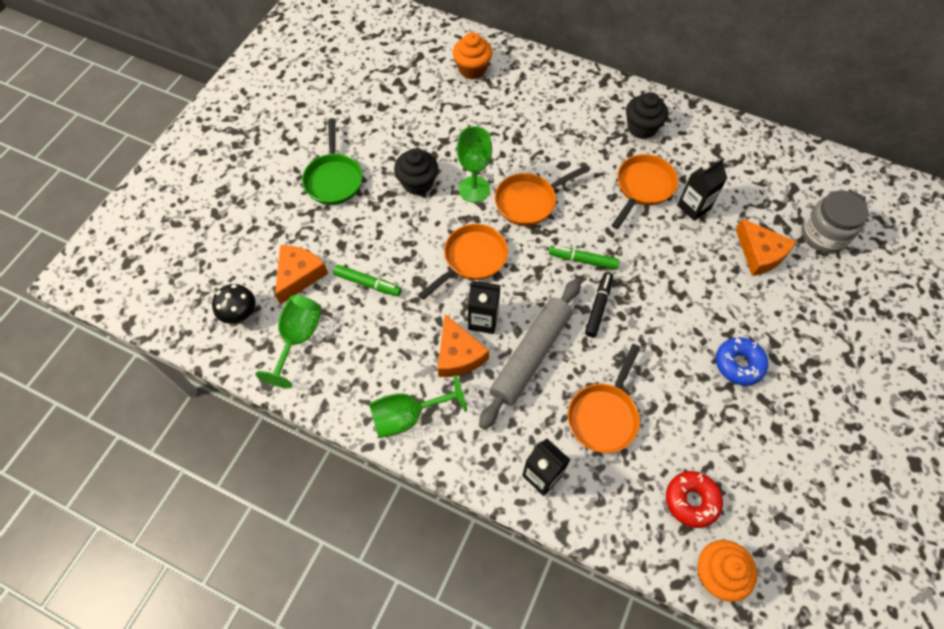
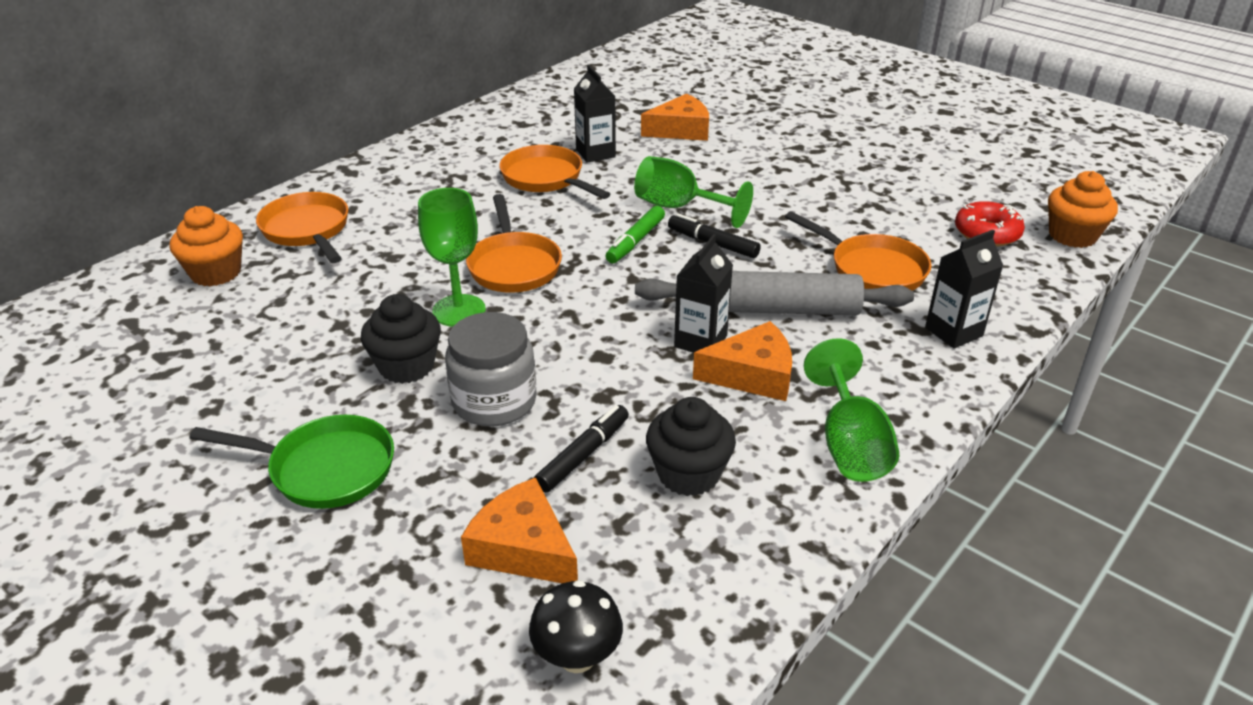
camera: 75 degrees left, 25 degrees down
(298, 338) = (665, 566): green goblet -> green goblet (679, 207)
(368, 283) = (583, 455): green marker -> black marker
(472, 259) = (588, 334): orange pan -> orange pan (307, 230)
(531, 355) = (771, 309): grey rolling pin -> grey rolling pin turned 45 degrees counterclockwise
(641, 128) = (450, 161): black cupcake -> black cupcake (688, 474)
(739, 364) = (819, 171): blue donut -> none
(823, 235) = (673, 94): grey jar -> grey jar (494, 401)

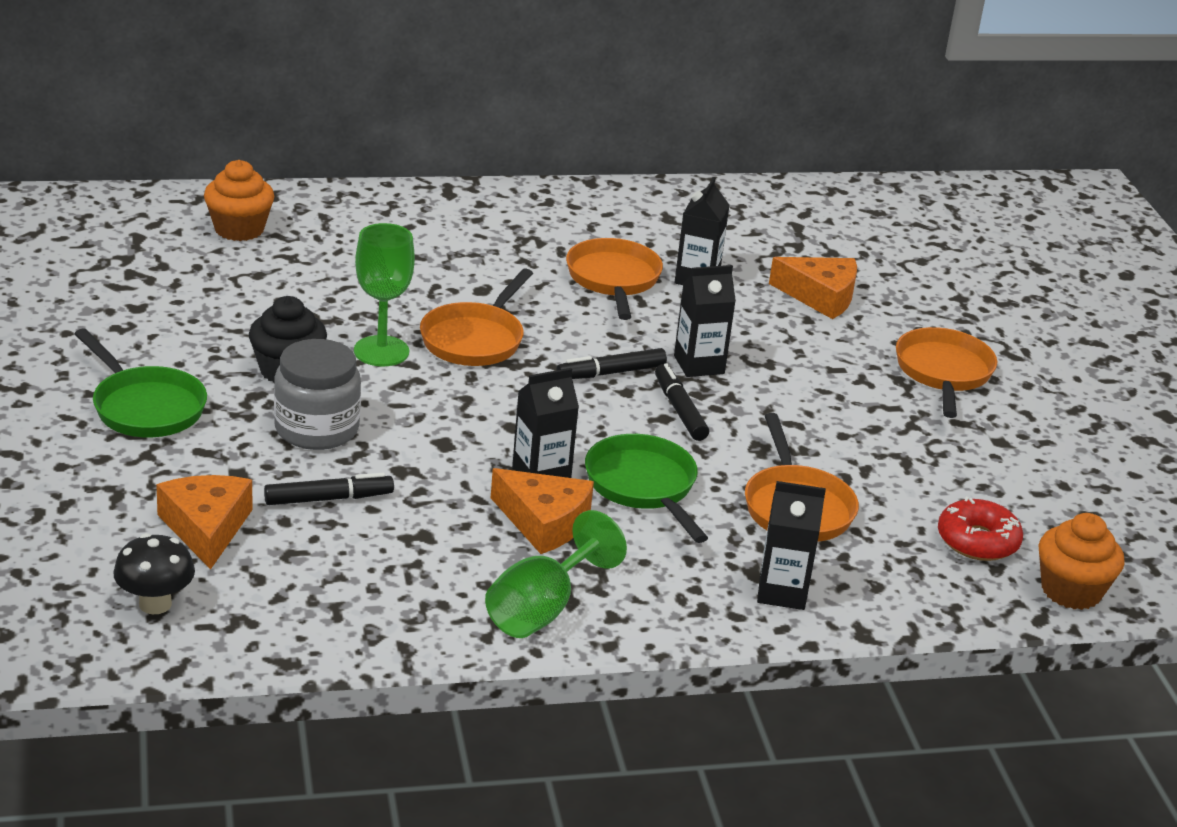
camera: 35 degrees right, 5 degrees down
(307, 230) = (349, 228): orange pan -> orange pan (943, 373)
(635, 241) = (611, 373): green marker -> black marker
(679, 207) = (699, 365): green goblet -> black carton
(688, 474) = (386, 554): black cupcake -> none
(771, 309) = (643, 486): grey rolling pin -> green pan

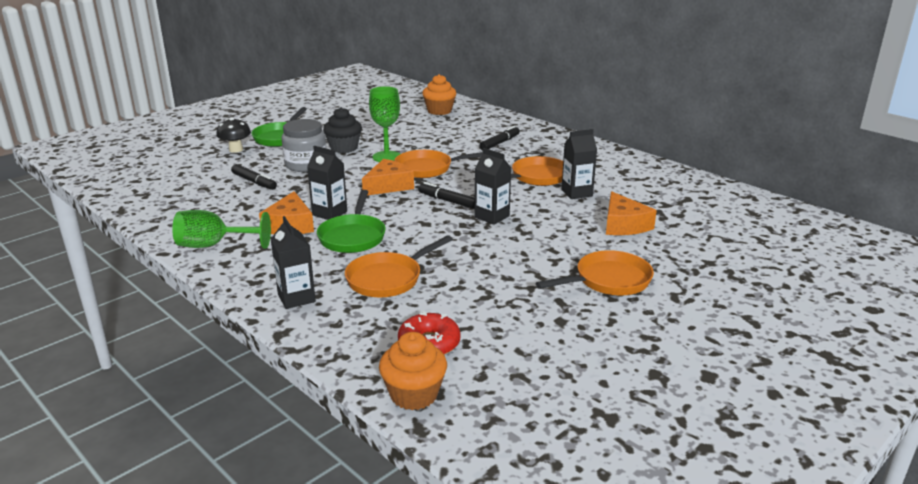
camera: 60 degrees right, 5 degrees down
(155, 604) = (142, 178): black mushroom -> black mushroom (236, 150)
(206, 528) = (206, 170): orange cheese -> orange cheese (388, 186)
(643, 486) = (353, 236): green pan -> green pan turned 150 degrees clockwise
(680, 410) = (439, 224): black marker -> black marker (500, 143)

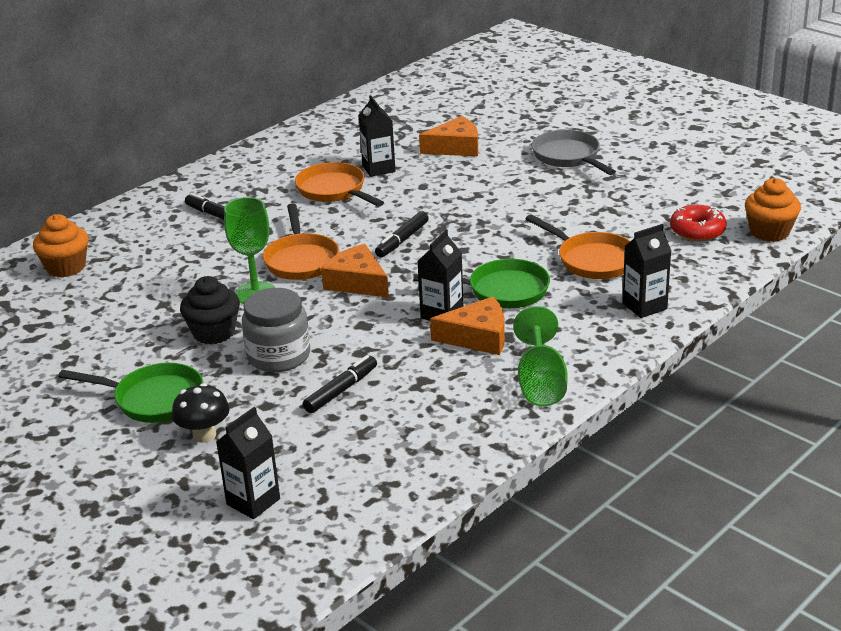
camera: 90 degrees left, 5 degrees up
(492, 216) = (442, 213): black carton -> black carton (253, 501)
(608, 281) = (568, 157): orange pan -> grey pan

